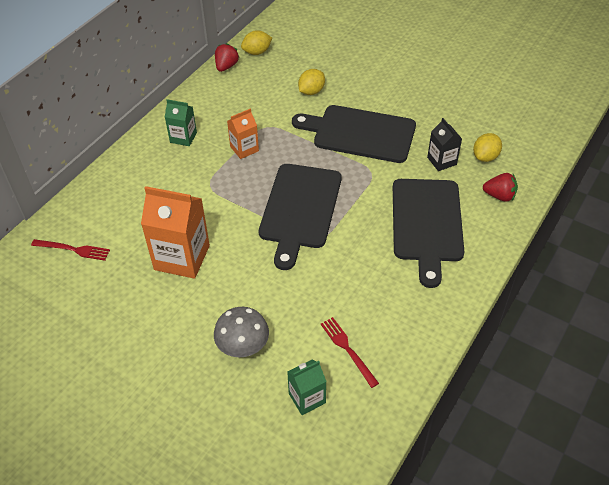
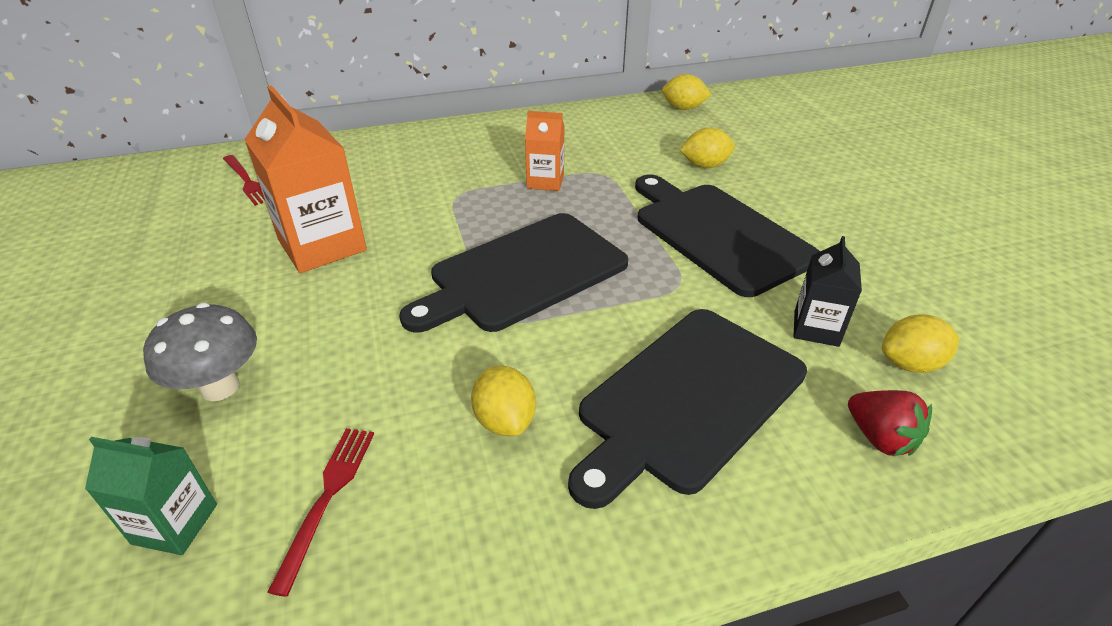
camera: 40 degrees right, 10 degrees down
(183, 137) = (495, 143): green carton -> none
(226, 66) = (630, 107): red strawberry -> none
(373, 278) = (505, 420): none -> yellow lemon

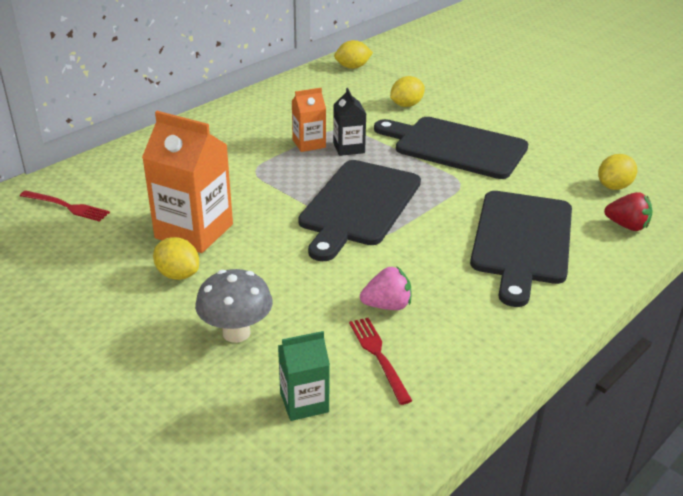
camera: 30 degrees left, 5 degrees down
(415, 425) = (387, 305): none -> pink strawberry
(505, 420) = (435, 285): yellow lemon -> yellow lemon (178, 274)
(816, 328) = (555, 183): black carton -> black carton (349, 148)

